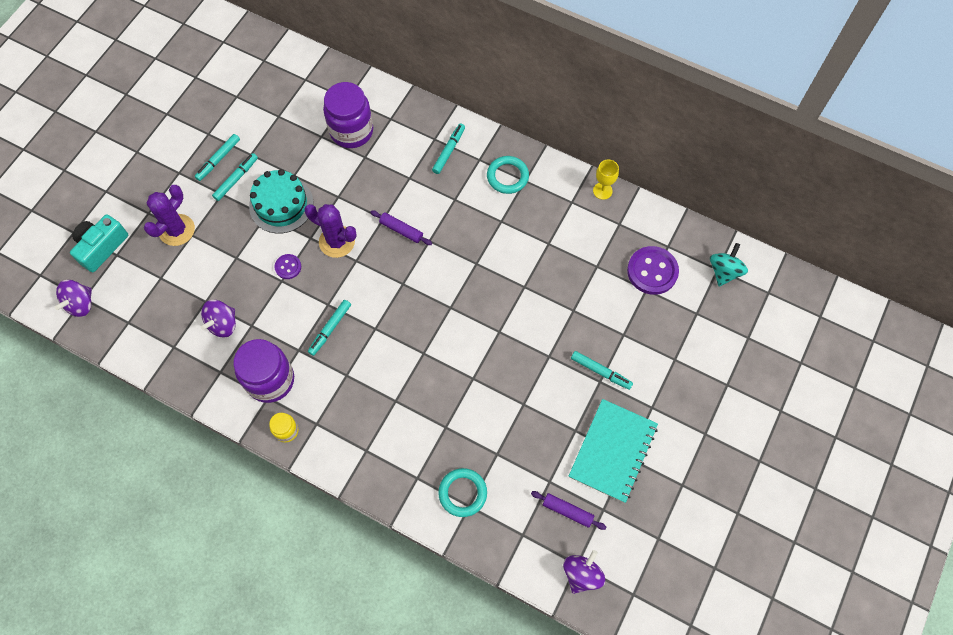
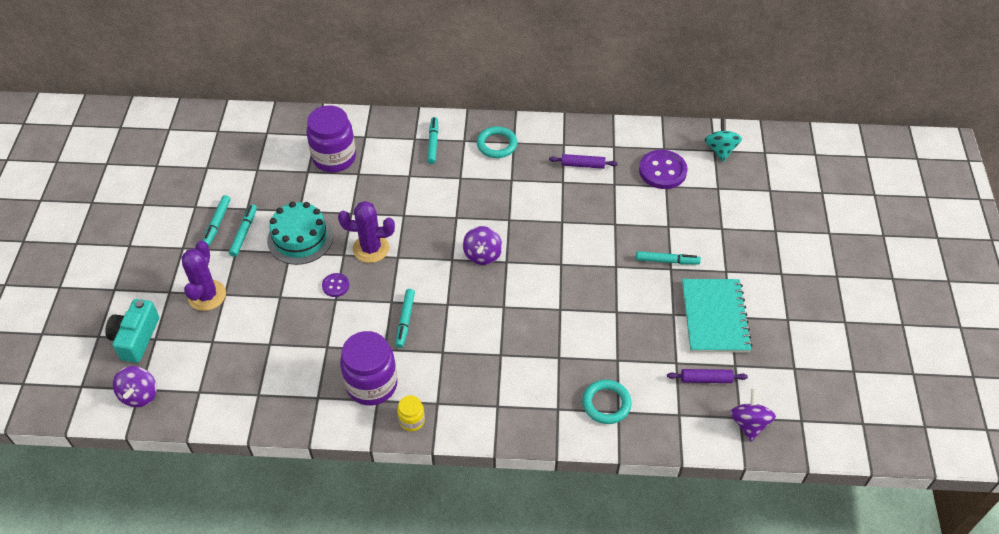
camera: 25 degrees left, 15 degrees down
(223, 324) = (298, 356): purple spinning top -> purple spinning top (482, 255)
(401, 230) = (426, 218): purple rolling pin -> purple rolling pin (582, 165)
(602, 191) = (584, 127): yellow goblet -> none

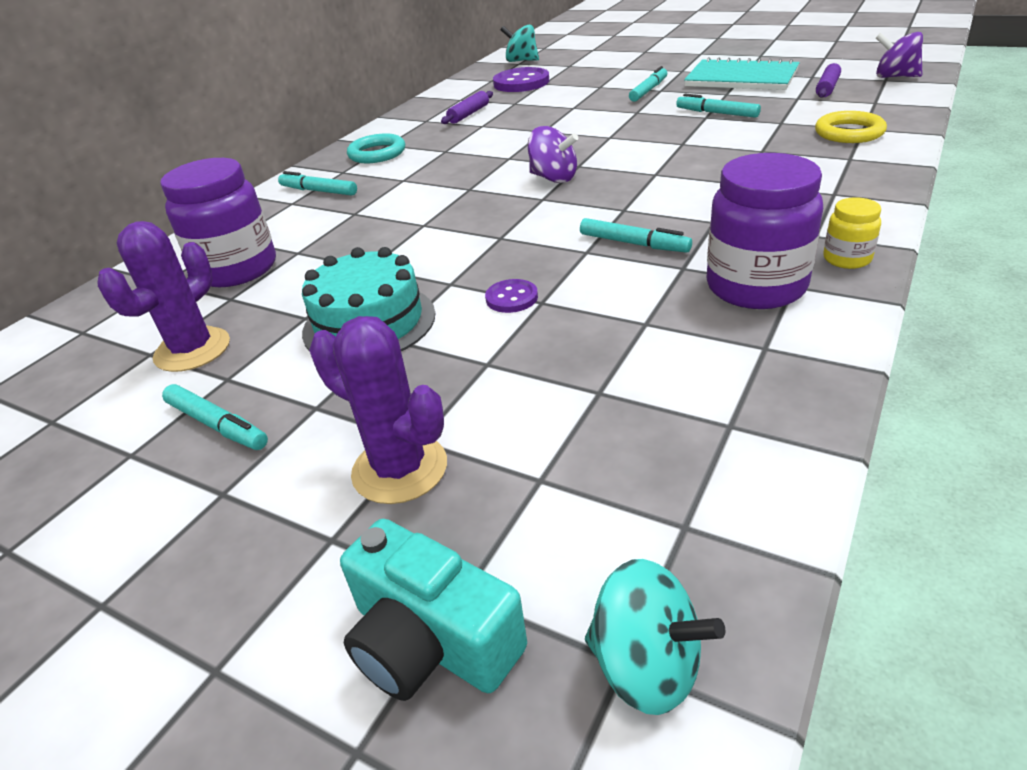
camera: 60 degrees left, 15 degrees down
(140, 395) = (646, 666): purple spinning top -> turquoise spinning top
(244, 233) = (284, 390): turquoise marker -> turquoise marker (717, 113)
(371, 248) = (462, 257): purple cactus -> purple cactus (192, 350)
(606, 403) = (849, 132): turquoise ring -> yellow ring

